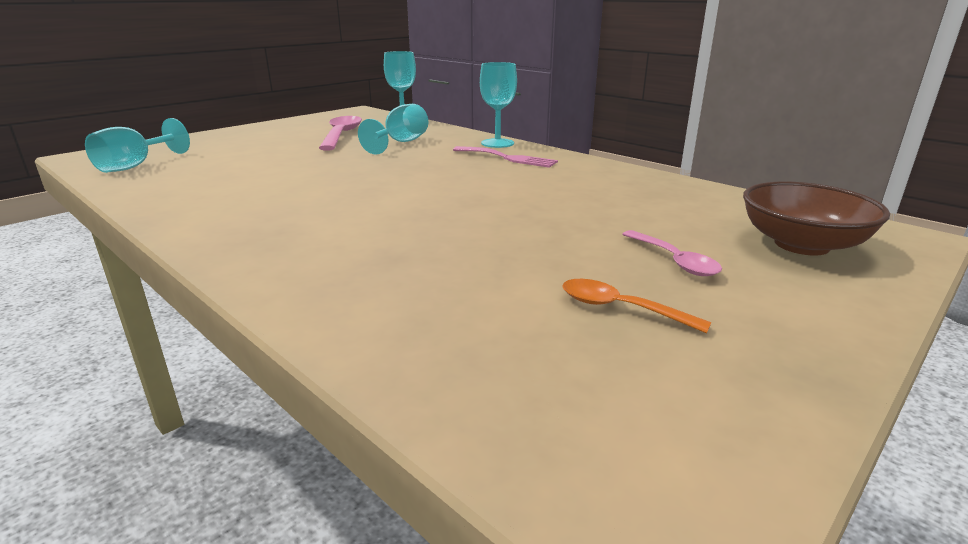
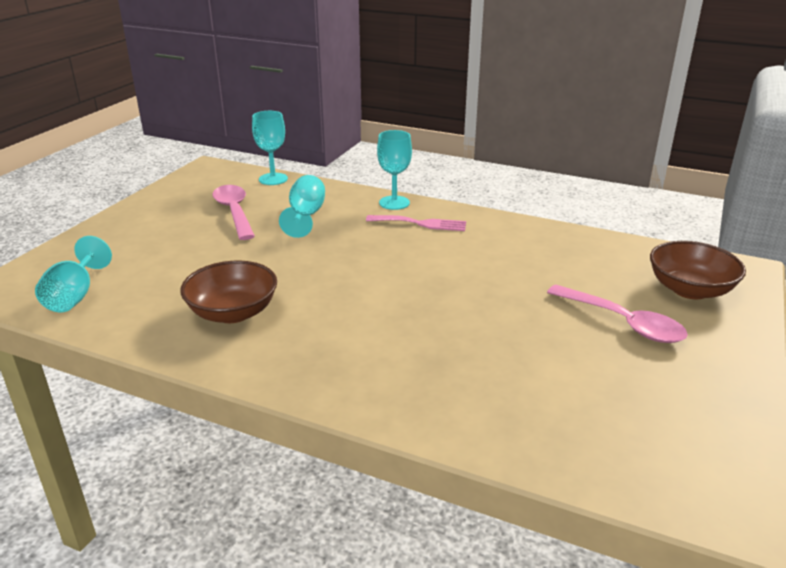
camera: 20 degrees left, 5 degrees up
(244, 192) = (233, 312): none -> brown bowl
(620, 308) = (618, 374): orange spoon -> none
(674, 261) = (623, 323): pink spoon -> pink spoon, size x1.64

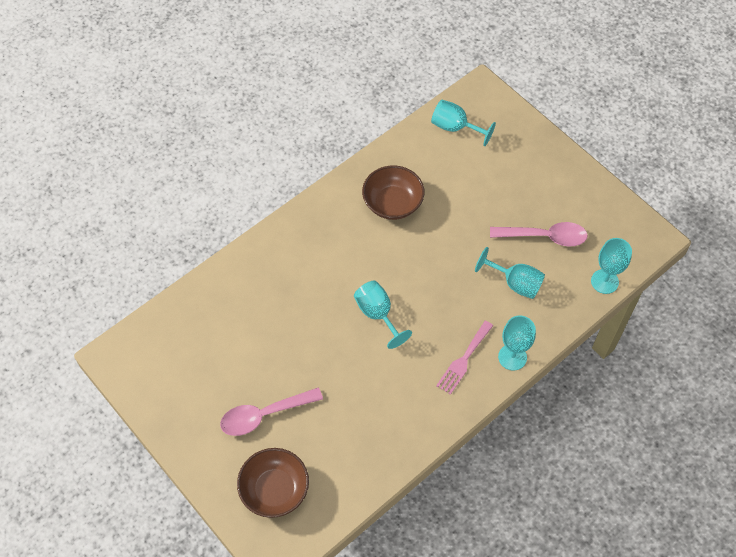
camera: 115 degrees right, 30 degrees up
(412, 282) = (378, 314): none -> turquoise goblet

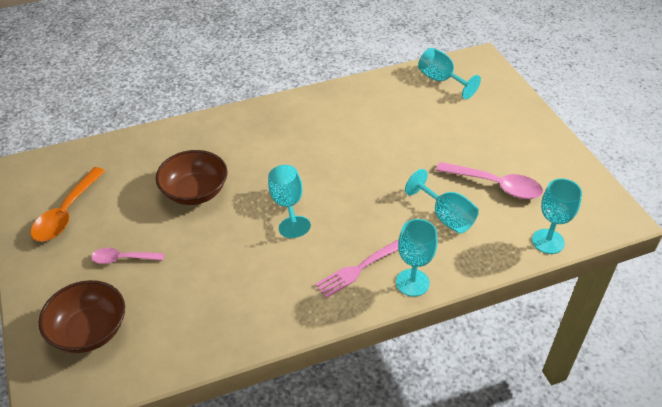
camera: 20 degrees right, 15 degrees down
(187, 386) = (66, 213): none -> orange spoon
(264, 415) = (123, 259): pink spoon -> pink spoon, size x0.61
(392, 203) = (351, 121): brown bowl -> brown bowl (195, 192)

